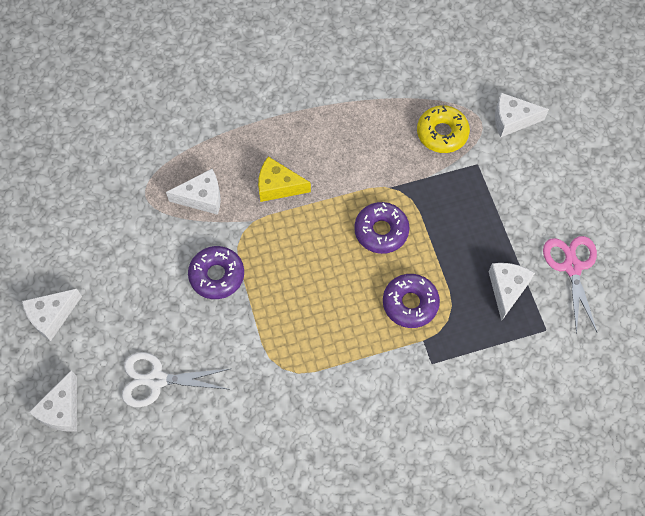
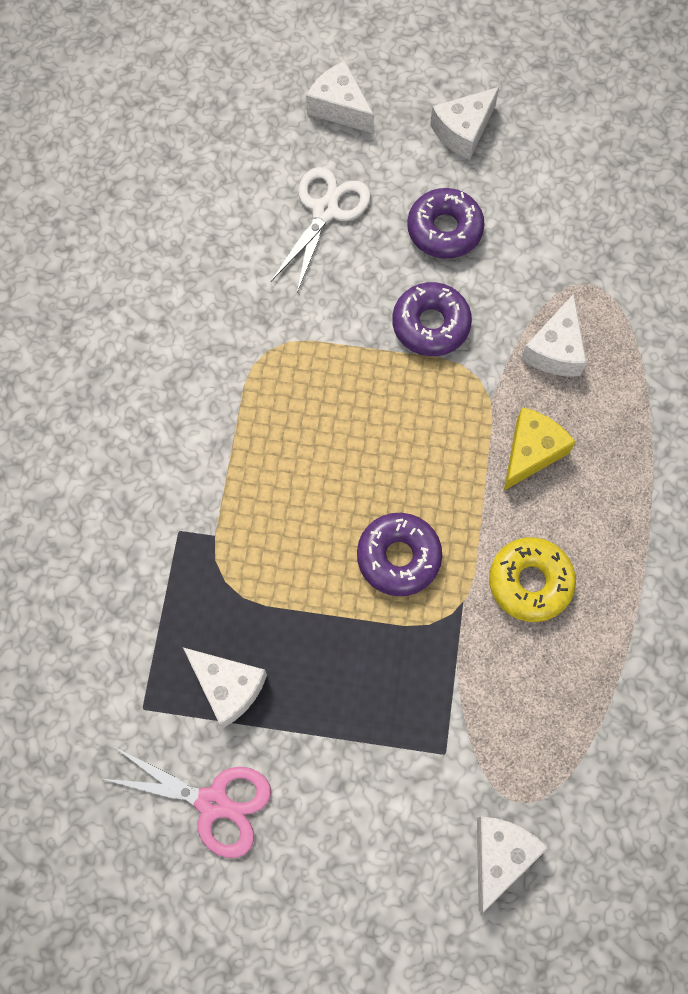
camera: 115 degrees right, 5 degrees up
(52, 316) = (463, 131): white cheese -> white cheese turned 120 degrees counterclockwise
(410, 303) = (273, 544): purple donut -> purple donut (444, 230)
(442, 133) = (522, 727): yellow donut -> yellow donut (530, 582)

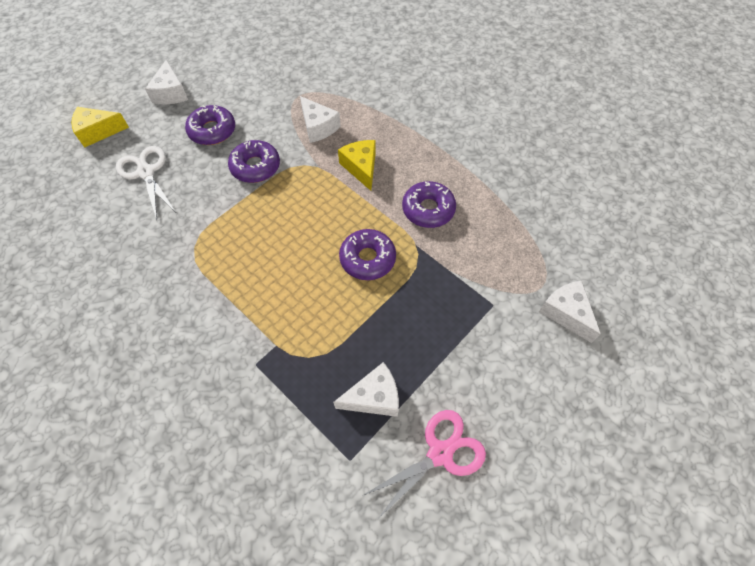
camera: 55 degrees left, 10 degrees down
(340, 107) = (98, 132): white cheese -> yellow cheese
(530, 582) = (428, 209): yellow donut -> purple donut

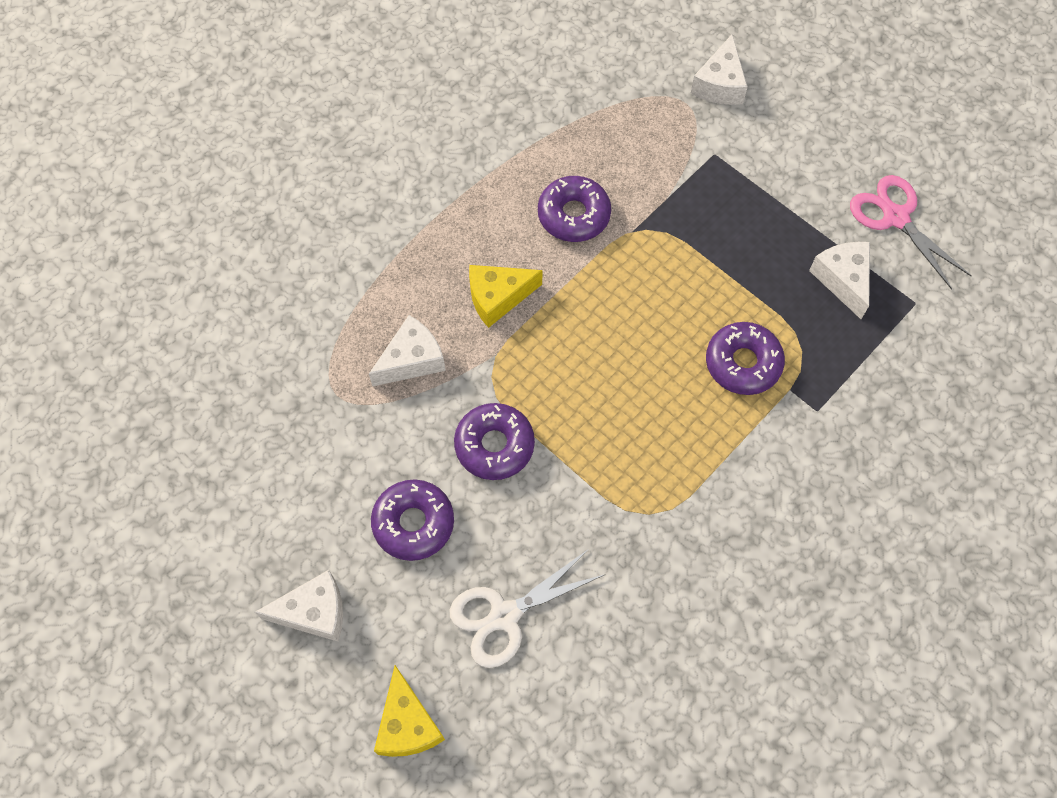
camera: 90 degrees left, 5 degrees up
(367, 259) = (656, 288): purple donut -> purple donut (743, 363)
(566, 313) = (719, 84): white cheese -> white cheese turned 45 degrees counterclockwise

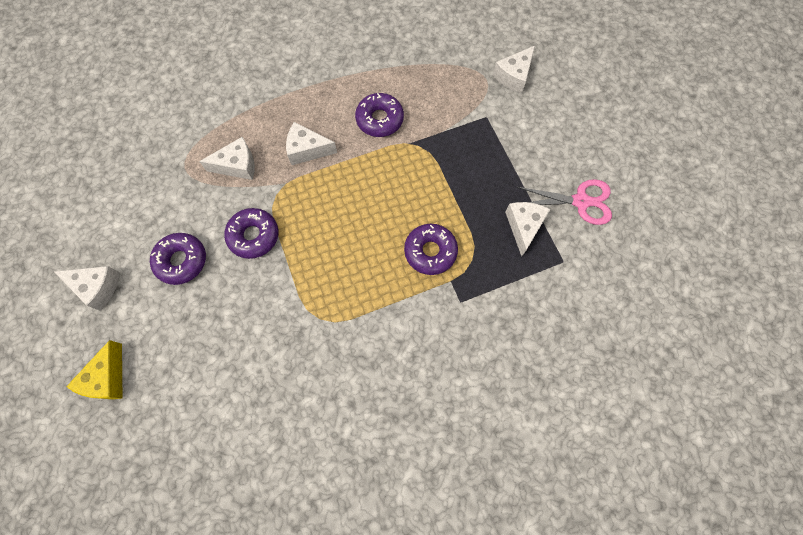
camera: 25 degrees right, 5 degrees up
(498, 297) = (307, 150): yellow cheese -> white cheese
(504, 616) = (199, 340): white scissors -> none
(895, 217) = (581, 201): pink scissors -> pink scissors turned 105 degrees clockwise

